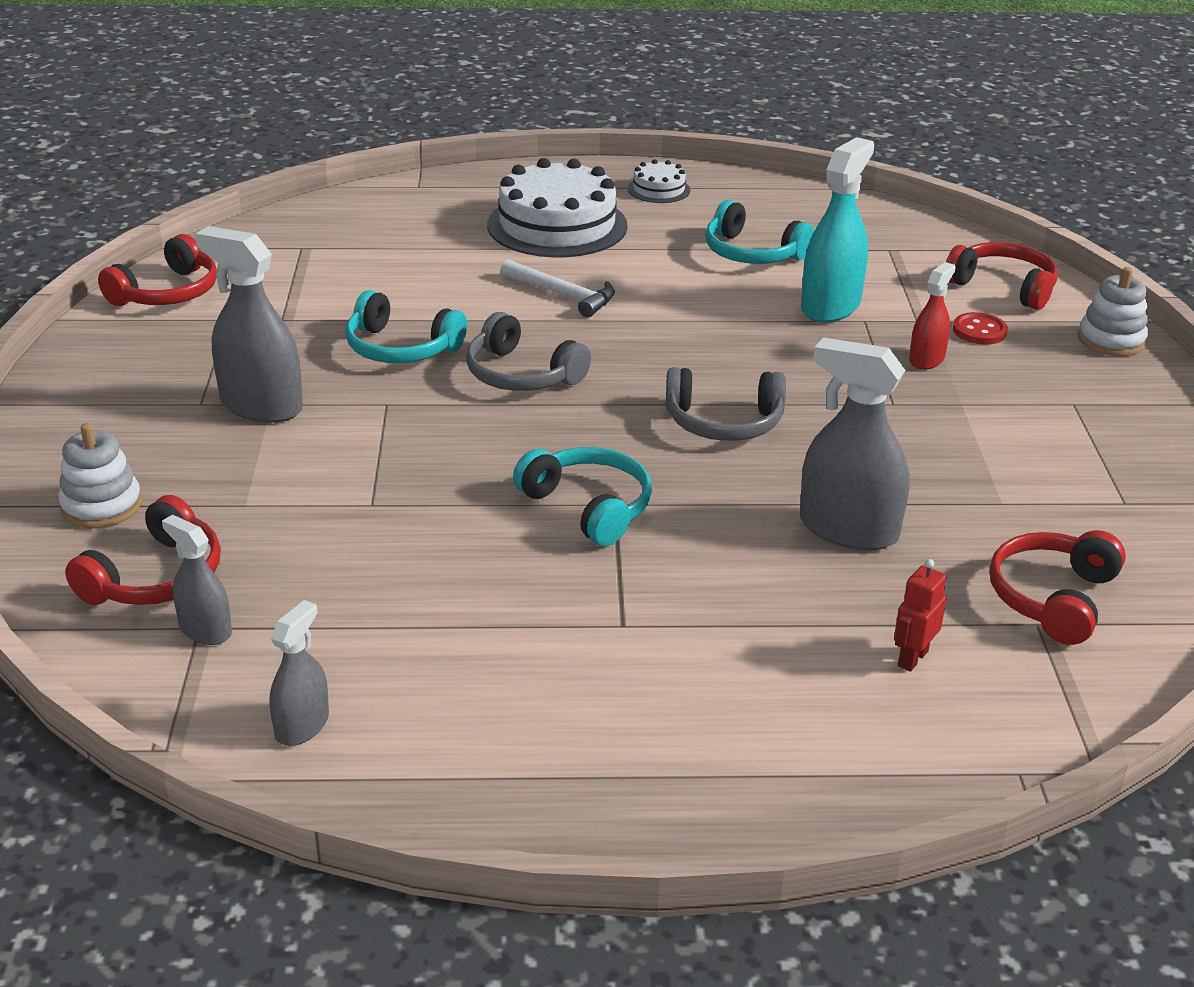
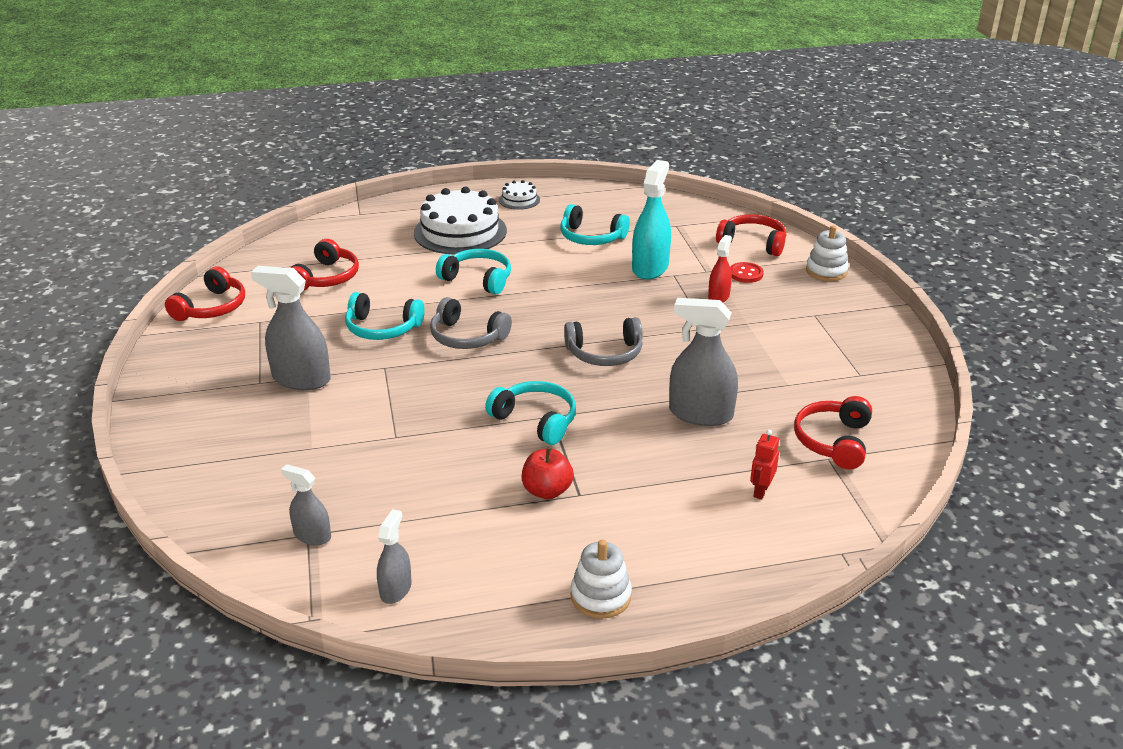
camera: 10 degrees left, 0 degrees up
(101, 506) = (215, 461): white stacking toy -> white stacking toy (600, 596)
(156, 577) = (268, 505): red headphones -> red headphones (326, 277)
(563, 295) = (478, 279): white hammer -> turquoise headphones
(574, 613) = (547, 491): none -> red apple

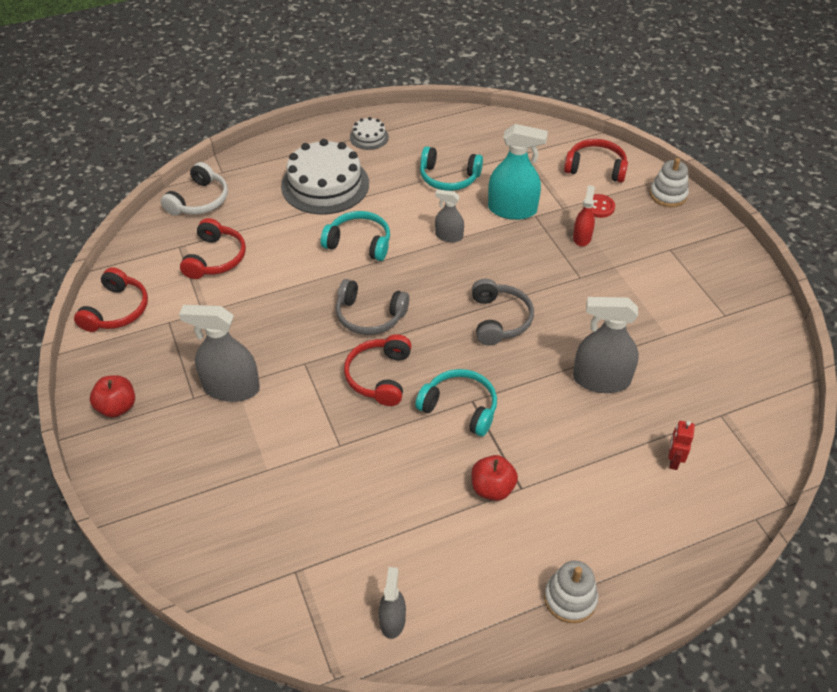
camera: 10 degrees left, 15 degrees up
(180, 381) = (117, 407): none -> red apple
(312, 535) = (300, 572): grey spray bottle -> grey spray bottle (449, 236)
(328, 233) = (199, 200): none -> white headphones
(382, 328) = (288, 315): turquoise headphones -> none
(605, 353) = (499, 319): grey headphones -> grey headphones turned 75 degrees counterclockwise
(650, 268) = (512, 209): turquoise spray bottle -> turquoise spray bottle turned 90 degrees clockwise
(833, 441) = (720, 395): red headphones -> red headphones (379, 376)

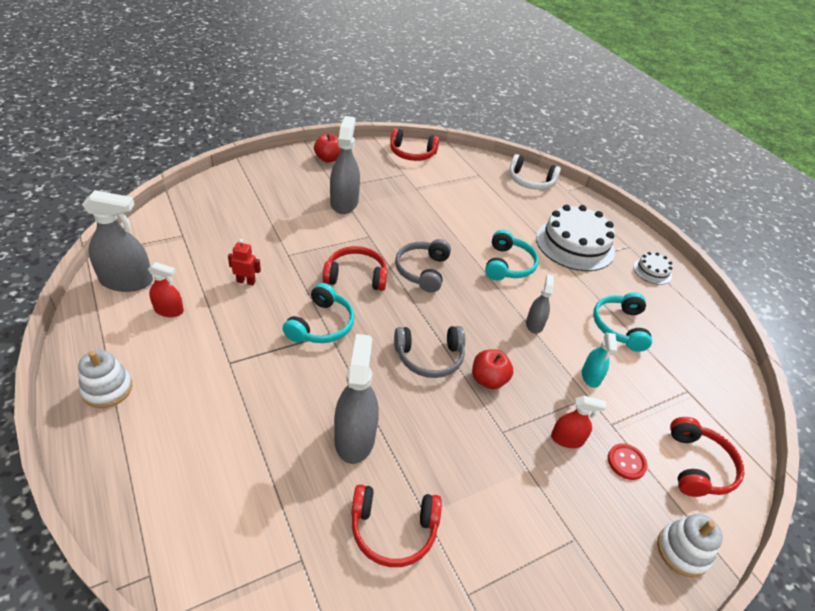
camera: 80 degrees right, 5 degrees down
(215, 258) = (470, 191): red headphones -> red headphones (393, 530)
(392, 620) = (126, 281): grey spray bottle -> grey spray bottle, size x1.78
(445, 560) = (169, 310): none -> red spray bottle
(492, 488) = (232, 342): red apple -> red apple (488, 380)
(512, 209) = (590, 376): turquoise spray bottle -> turquoise spray bottle, size x0.56
(673, 460) = (242, 496): red robot -> red robot (246, 281)

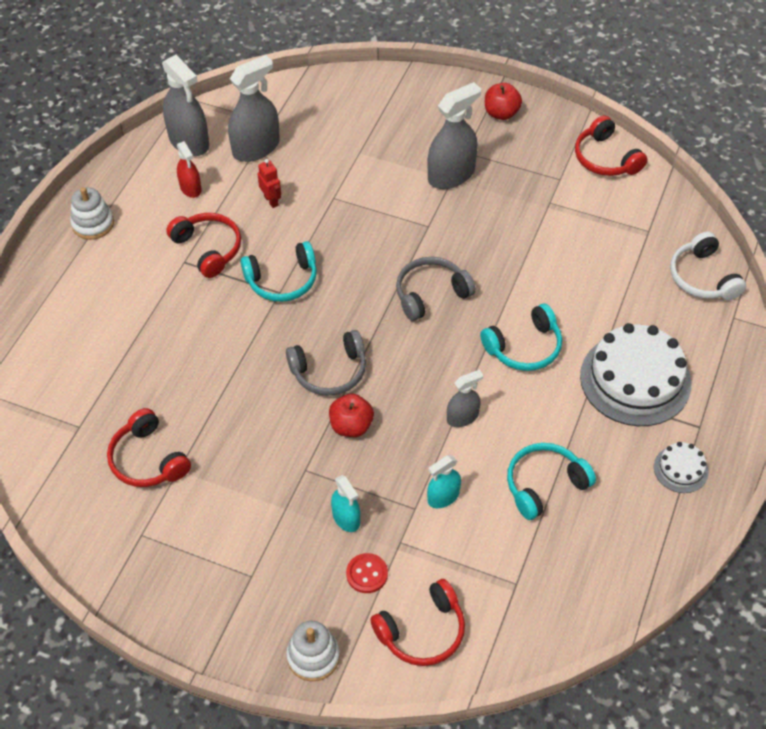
camera: 55 degrees right, 10 degrees up
(354, 438) = (198, 383): grey spray bottle -> grey spray bottle (256, 148)
(356, 276) = (364, 257): red headphones -> red headphones (208, 249)
(429, 357) = (329, 371): grey headphones -> grey headphones turned 60 degrees counterclockwise
(567, 439) = (346, 518): red spray bottle -> turquoise spray bottle

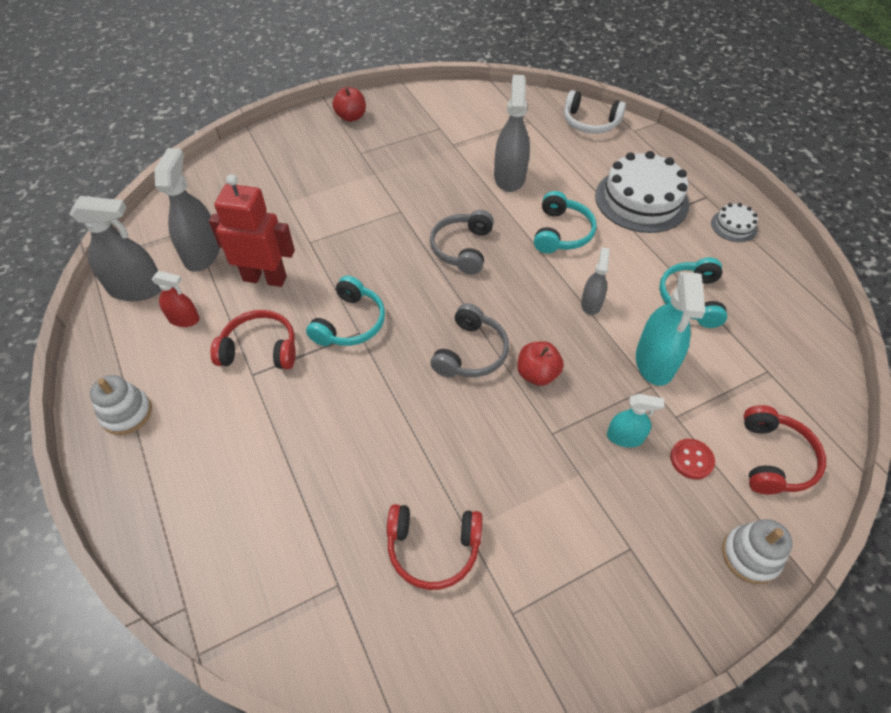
camera: 50 degrees left, 0 degrees up
(271, 201) = (265, 278): red robot -> red robot, size x2.13
(443, 497) = (654, 362): turquoise spray bottle -> turquoise spray bottle, size x1.78
(451, 175) = (371, 171): grey spray bottle -> grey spray bottle (509, 177)
(605, 158) = (448, 100): red headphones -> none

